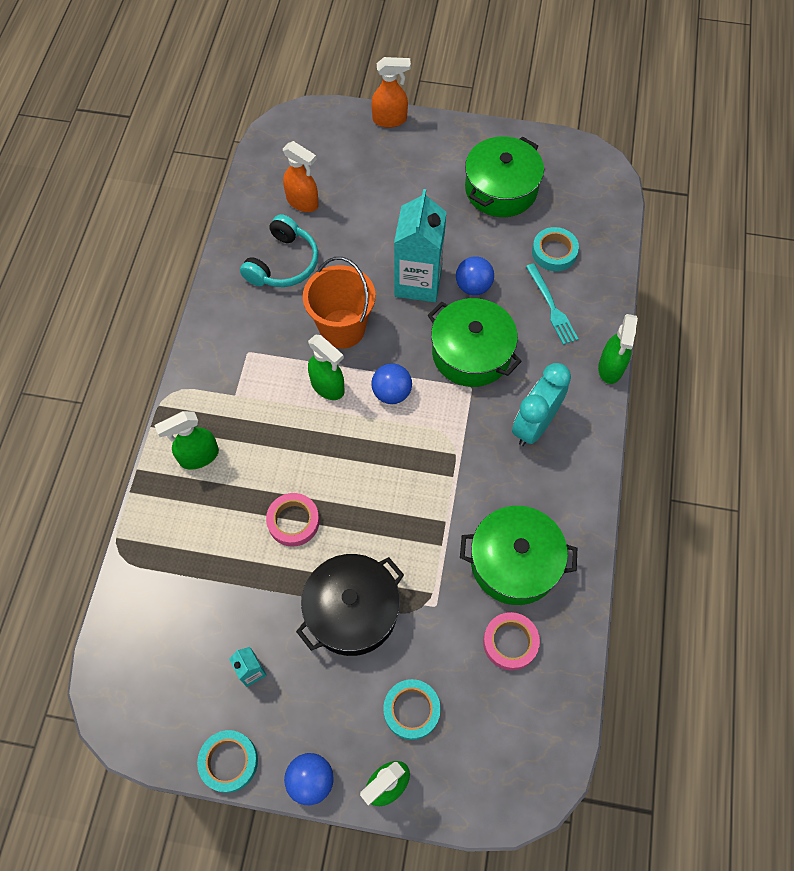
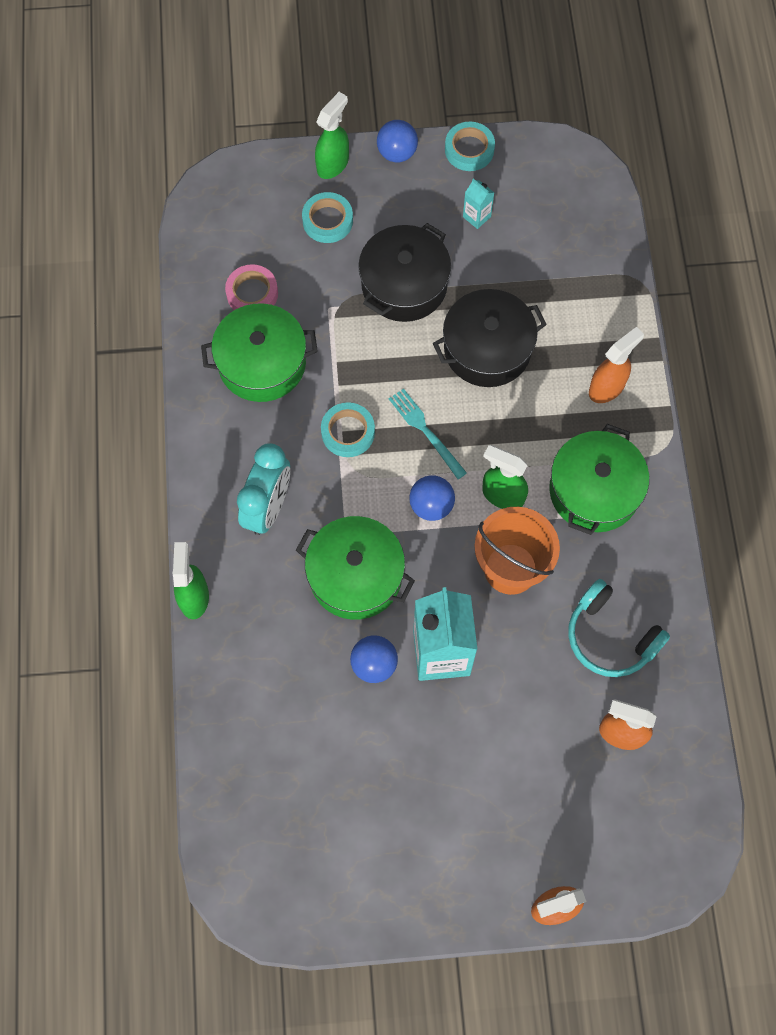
camera: 165 degrees right, 5 degrees up
(198, 456) = (607, 387): green spray bottle -> orange spray bottle
(283, 263) = (610, 637): turquoise headphones -> turquoise headphones turned 60 degrees counterclockwise
(293, 521) = (487, 349): pink tape -> black pot
(501, 189) = (372, 824): green pot -> green pot (594, 490)
(551, 306) = (275, 661): turquoise fork -> turquoise fork (426, 431)
(554, 252) = (285, 741): turquoise tape -> turquoise tape (348, 432)

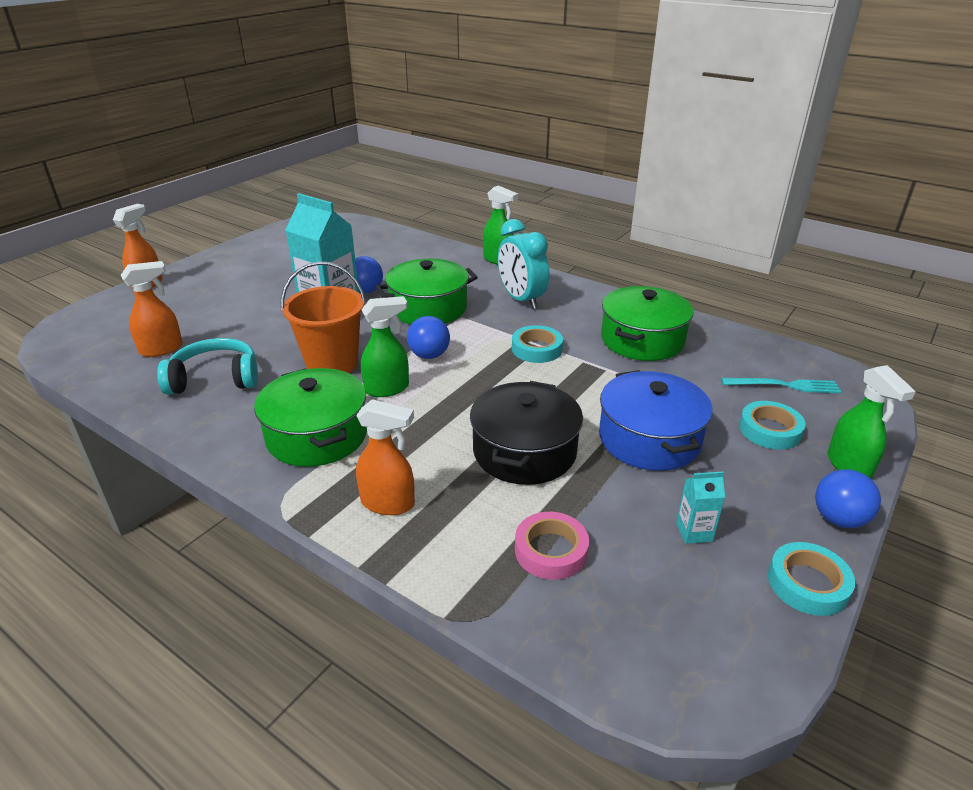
camera: 130 degrees right, 35 degrees down
(252, 293) = (717, 361): pink tape -> pink tape (551, 550)
(404, 285) = (649, 439): black pot -> blue pot
(426, 431) = (490, 381): turquoise fork -> turquoise fork (784, 385)
(607, 387) = (388, 503): orange spray bottle -> orange spray bottle turned 75 degrees counterclockwise

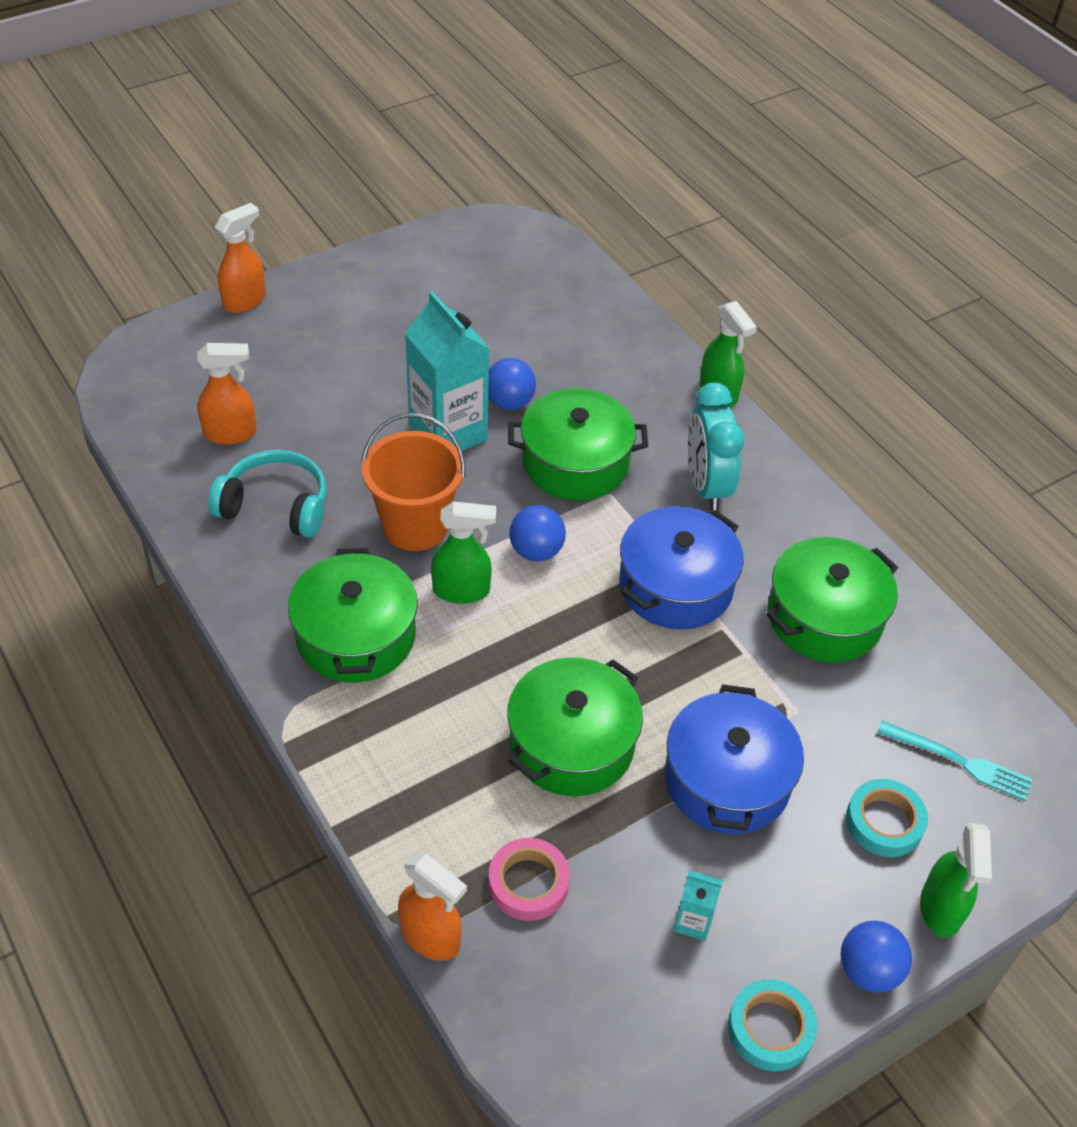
camera: 20 degrees right, 15 degrees up
(388, 503) = (392, 760): orange spray bottle -> orange spray bottle (431, 937)
(524, 451) = (571, 744): black pot -> green pot
(536, 349) = (676, 586): turquoise tape -> blue pot

